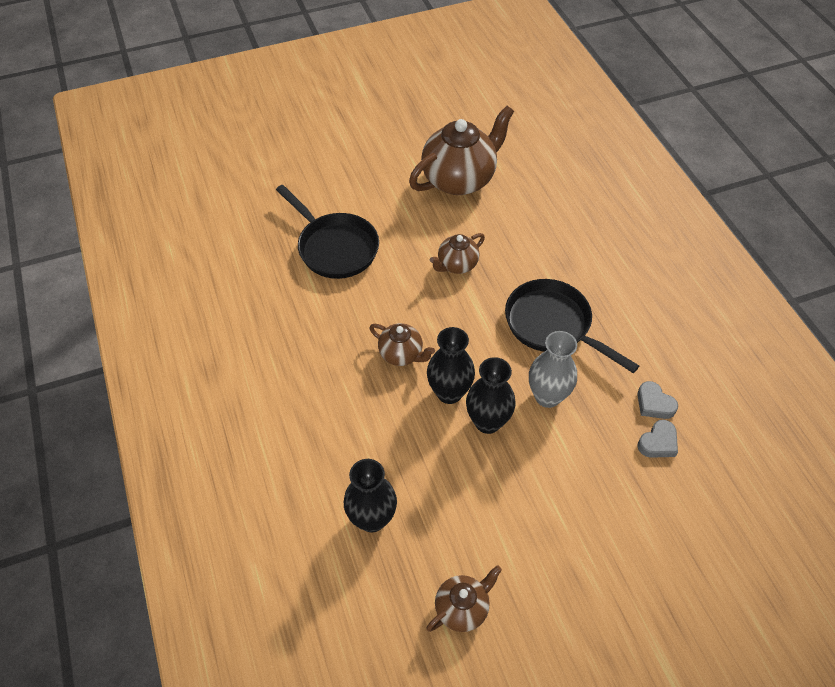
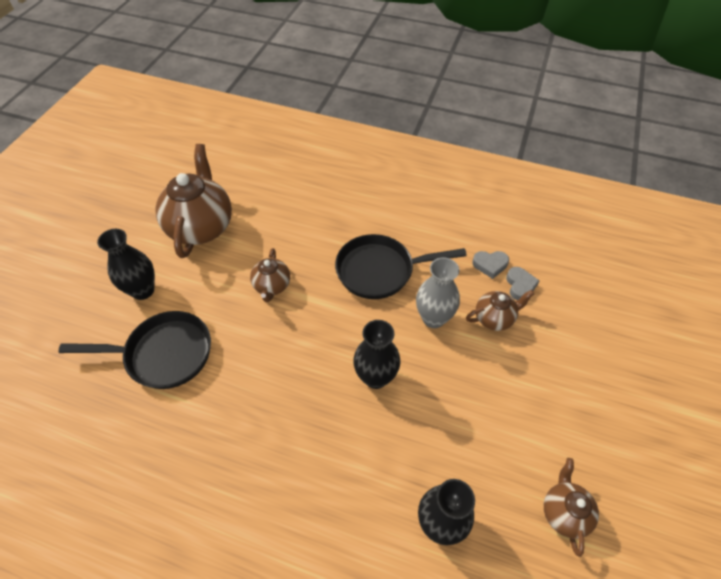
camera: 50 degrees left, 0 degrees up
(401, 354) = (312, 384): brown teapot -> brown teapot (494, 318)
(487, 422) = (422, 371): black vase -> black vase (143, 290)

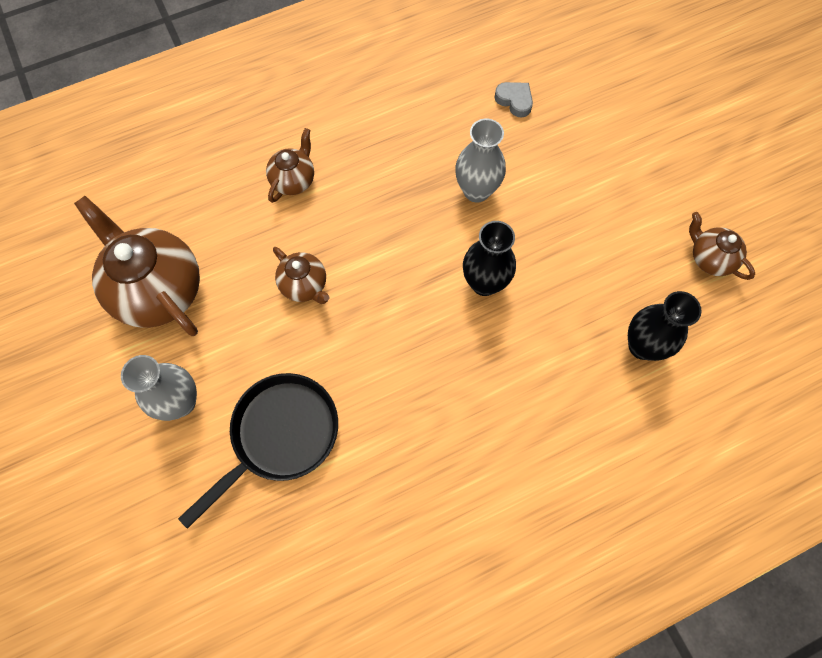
camera: 45 degrees left, 15 degrees up
(143, 290) = (181, 402): black vase -> grey vase
(380, 271) = (386, 185): black pan -> none
(490, 265) = (472, 101): grey heart -> none
(494, 318) = (523, 148): brown teapot -> brown teapot (294, 180)

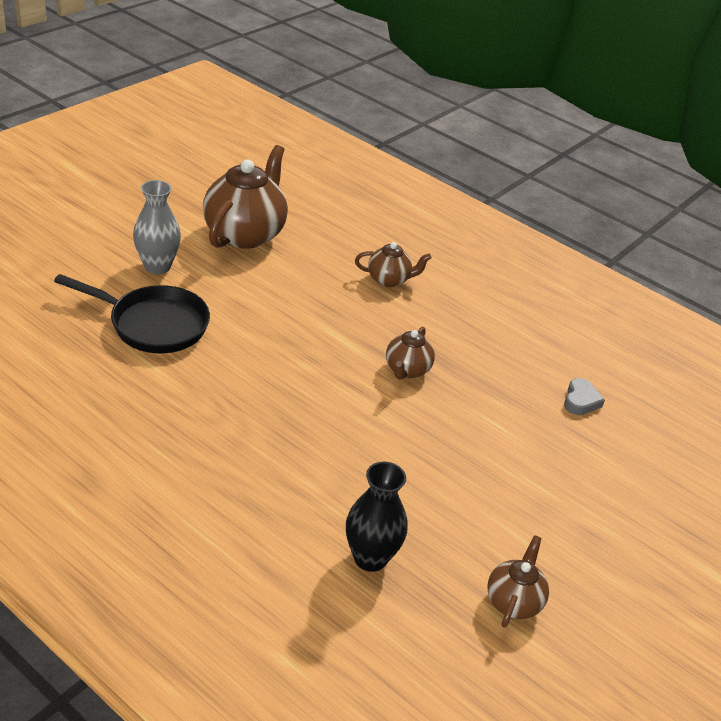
camera: 60 degrees right, 30 degrees down
(304, 285) = (295, 308): brown teapot -> brown teapot (407, 370)
(476, 191) = (461, 394): grey vase -> none
(484, 283) = (367, 420): black vase -> none

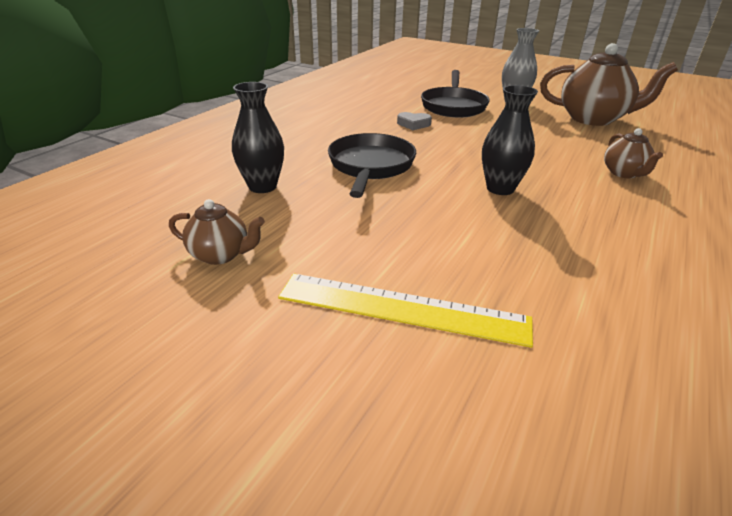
camera: 85 degrees right, 5 degrees down
(335, 452) = (370, 166): none -> black pan
(407, 370) = (500, 188): brown teapot -> black vase
(580, 401) = (565, 301): grey heart -> grey heart (413, 124)
(590, 488) = (402, 308): none -> yellow ruler

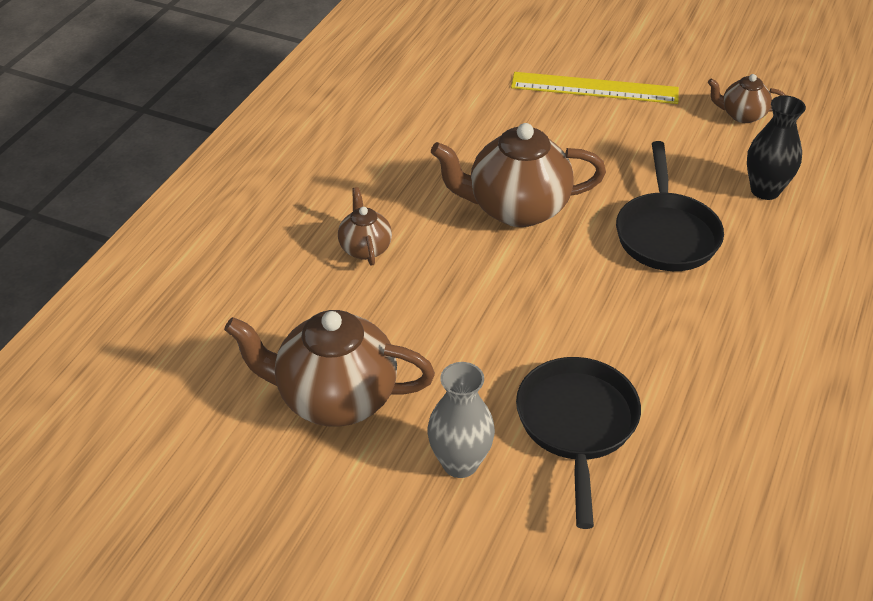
camera: 175 degrees right, 10 degrees up
(413, 124) = (636, 346): grey heart -> none
(500, 188) = (516, 209): black vase -> brown teapot

